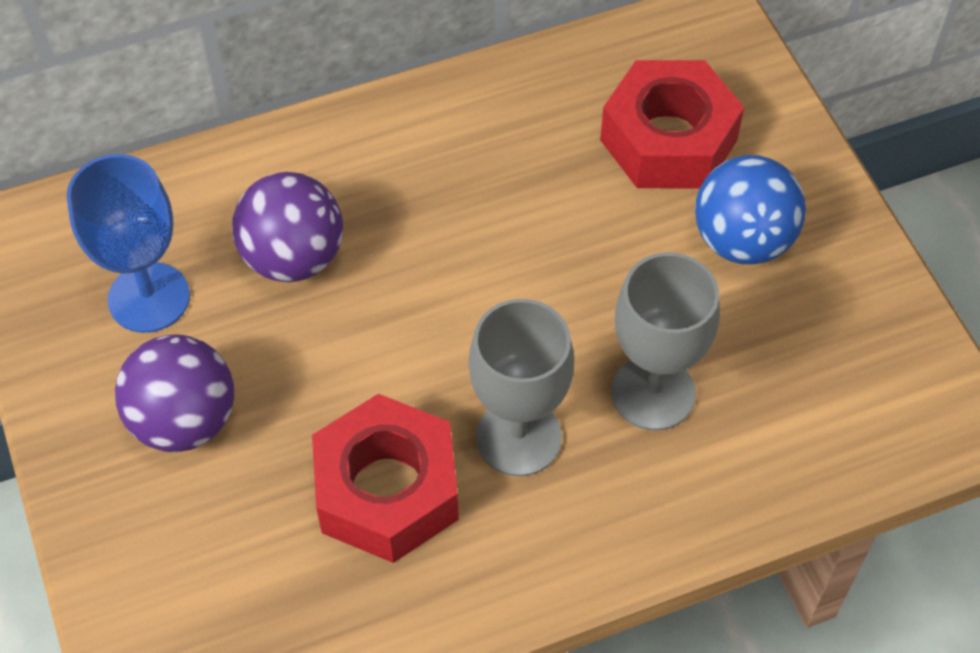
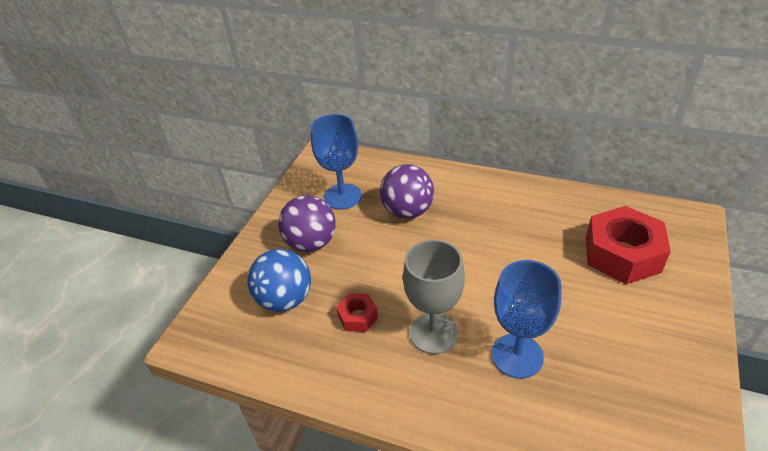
camera: 45 degrees right, 15 degrees down
(387, 490) = (357, 317): red nut -> red nut, size x0.48
(653, 393) = (517, 356): grey goblet -> blue goblet
(742, 241) = (627, 317): blue ball -> blue ball (285, 299)

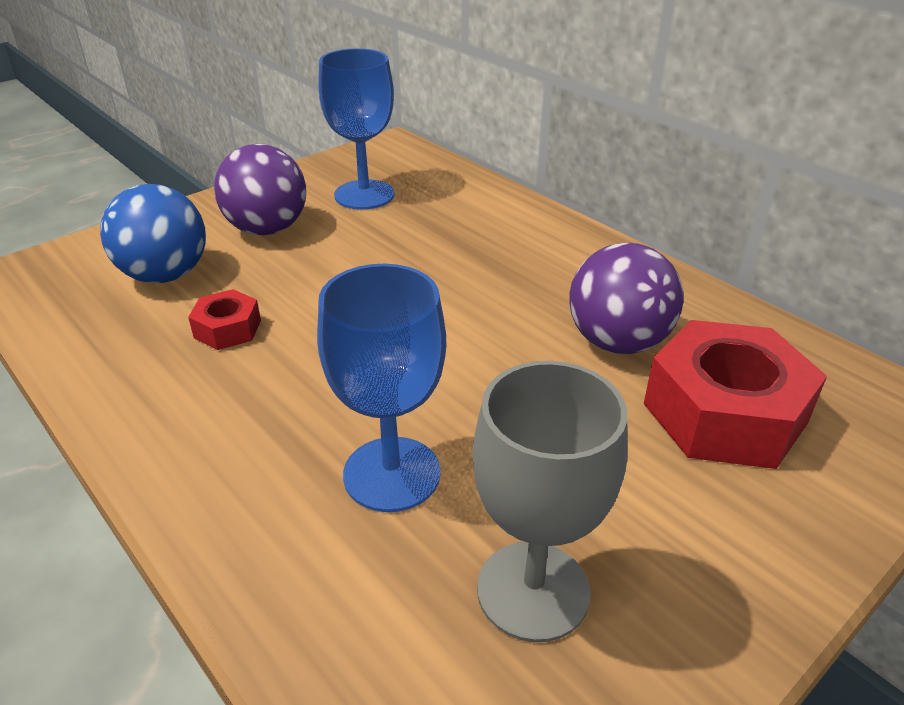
camera: 25 degrees right, 5 degrees down
(407, 211) = (431, 238): purple ball -> purple ball (617, 342)
(434, 333) = (303, 390): grey goblet -> grey goblet (533, 590)

